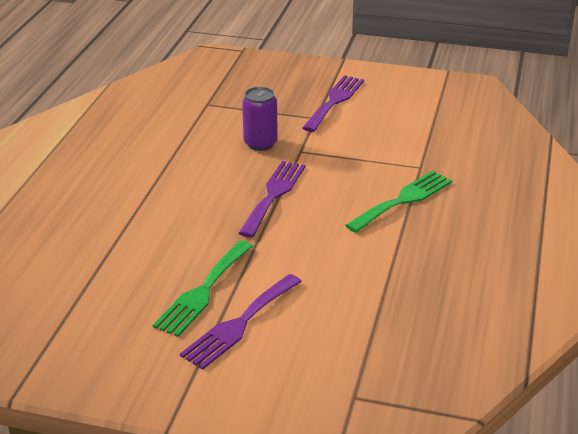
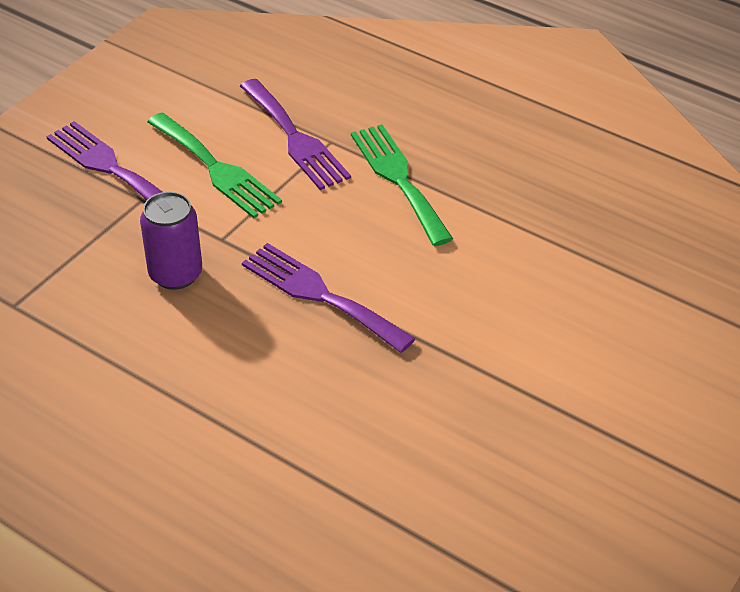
camera: 70 degrees left, 10 degrees up
(203, 291) = (512, 421): green fork -> green fork (216, 169)
(239, 324) = (594, 400): purple fork -> purple fork (295, 138)

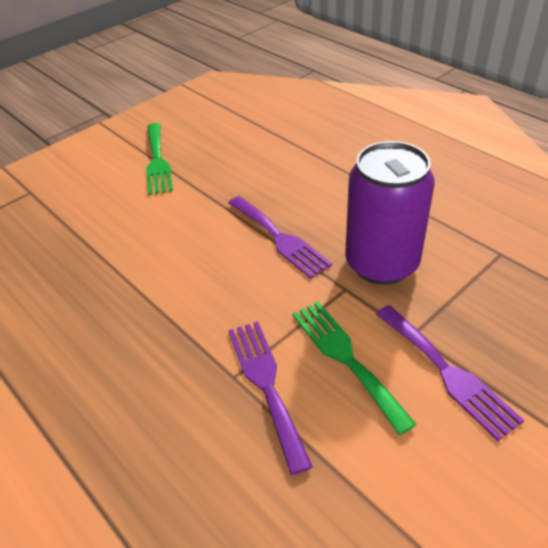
camera: 165 degrees left, 0 degrees up
(175, 274) = (381, 263): purple can -> purple can, size x1.81
(399, 179) = (189, 325): green fork -> green fork (157, 161)

